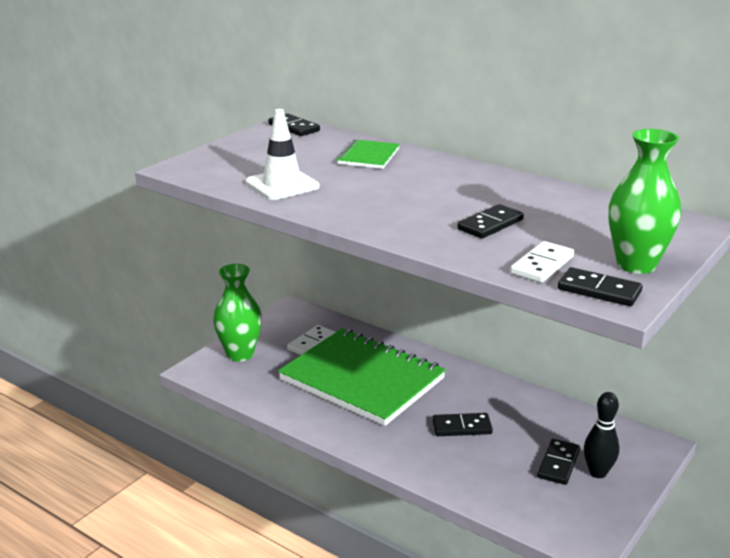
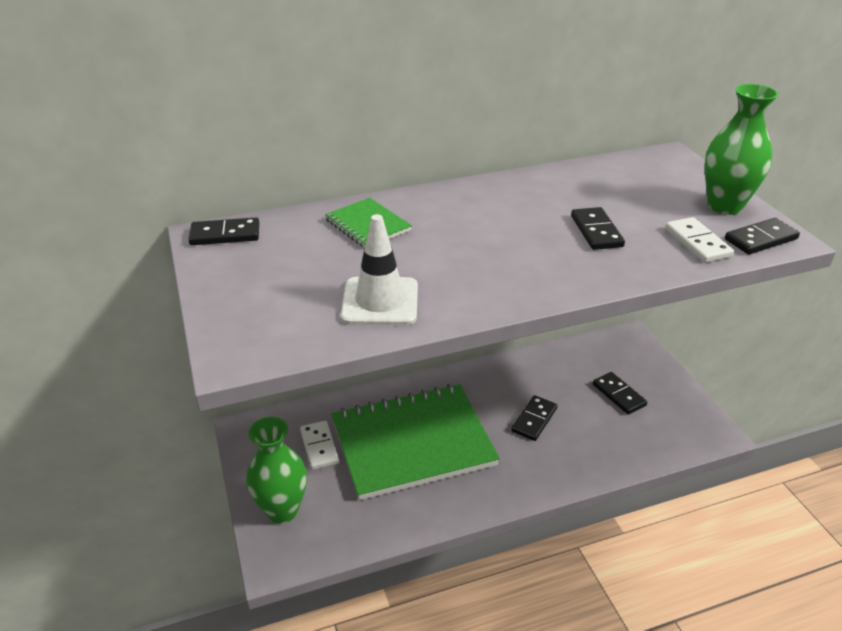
camera: 55 degrees left, 10 degrees up
(597, 473) = (642, 382): black bowling pin -> none

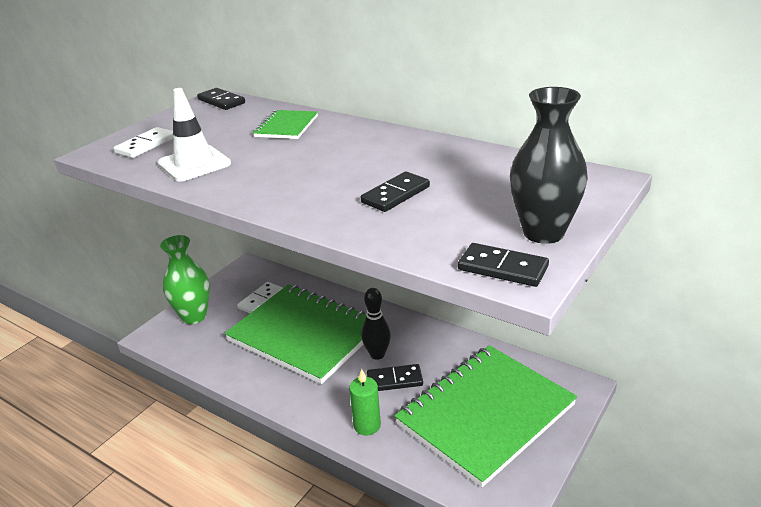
camera: 55 degrees right, 5 degrees down
(491, 412) = (377, 354): none -> black bowling pin
(574, 463) = (367, 425): none -> green candle
(619, 395) = (485, 414): black domino -> green notebook
(697, 243) = (444, 240): white domino -> white domino (146, 145)
(724, 206) = (543, 233): green vase -> black vase

